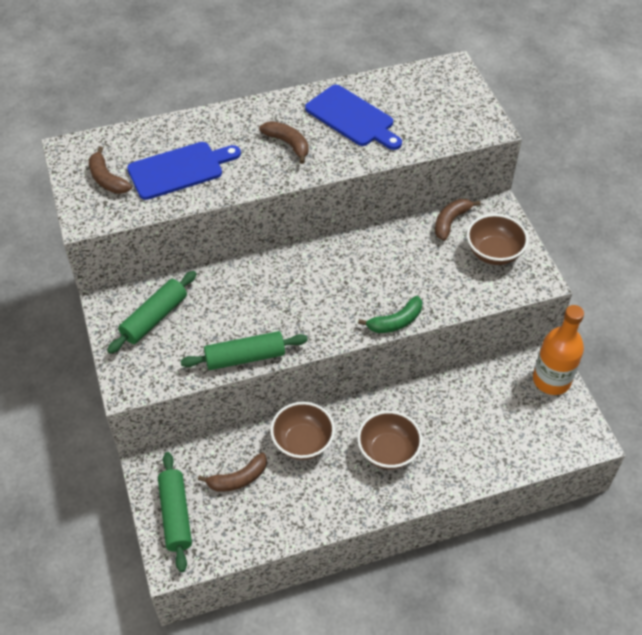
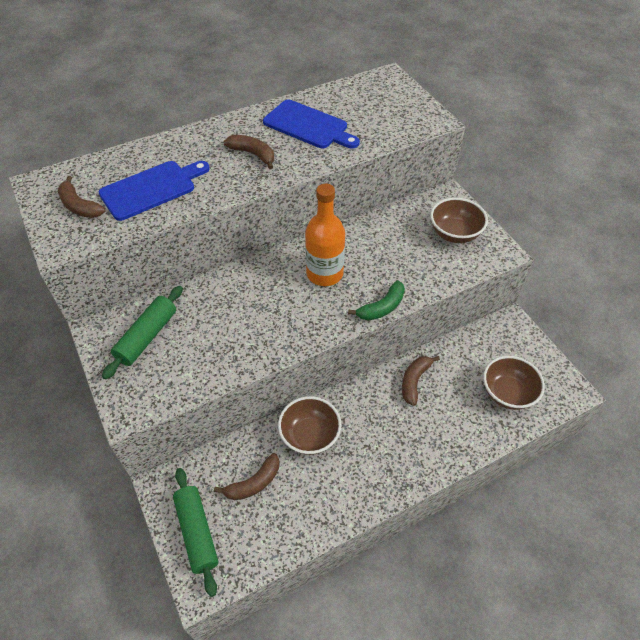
camera: 10 degrees left, 0 degrees up
(245, 357) = (244, 363): green rolling pin -> none
(388, 451) = (392, 431): brown bowl -> brown bowl (507, 393)
(450, 222) = (409, 212): brown banana -> brown banana (414, 381)
(551, 380) = (521, 341): orange bottle -> orange bottle (324, 274)

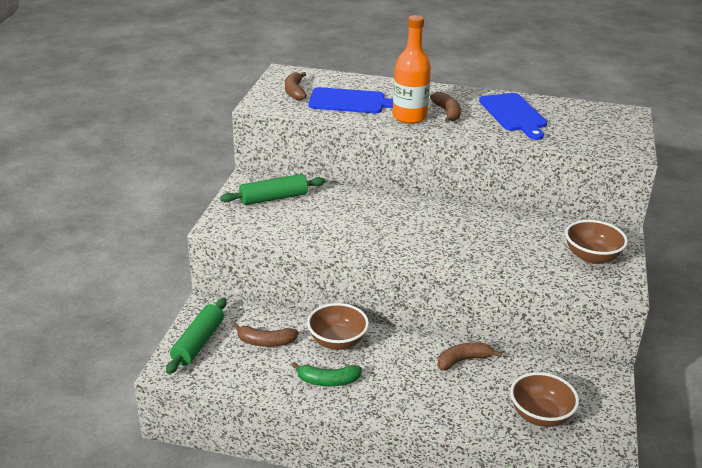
camera: 40 degrees right, 20 degrees down
(324, 274) = (442, 227): orange bottle -> orange bottle (409, 117)
(382, 307) = (463, 266): green banana -> green banana (328, 381)

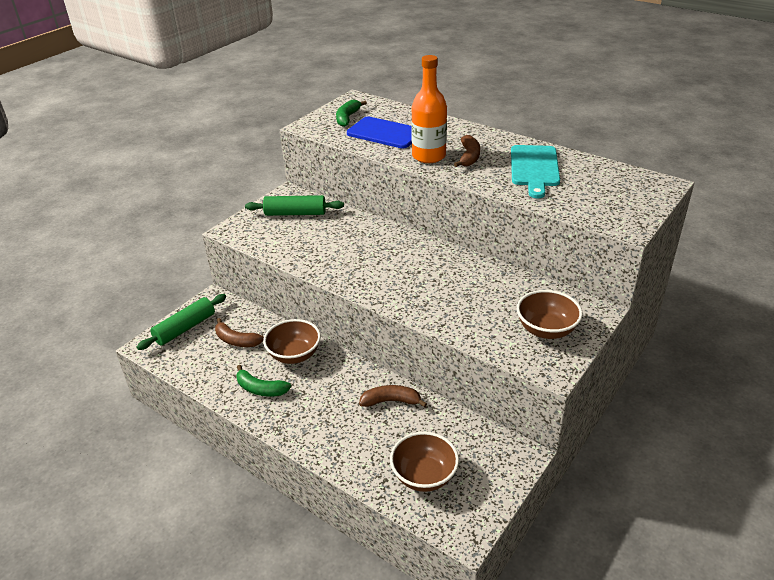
camera: 25 degrees right, 5 degrees up
(295, 92) = (347, 118): brown banana -> green banana
(513, 114) = (534, 168): blue cutting board -> turquoise cutting board

